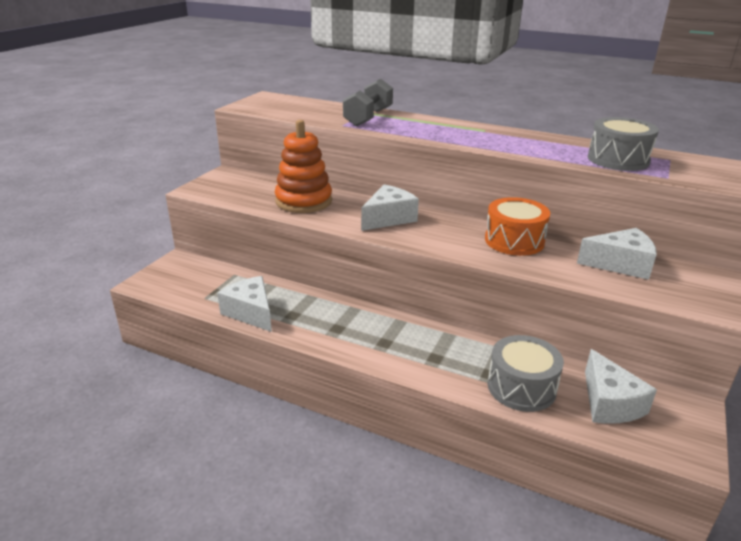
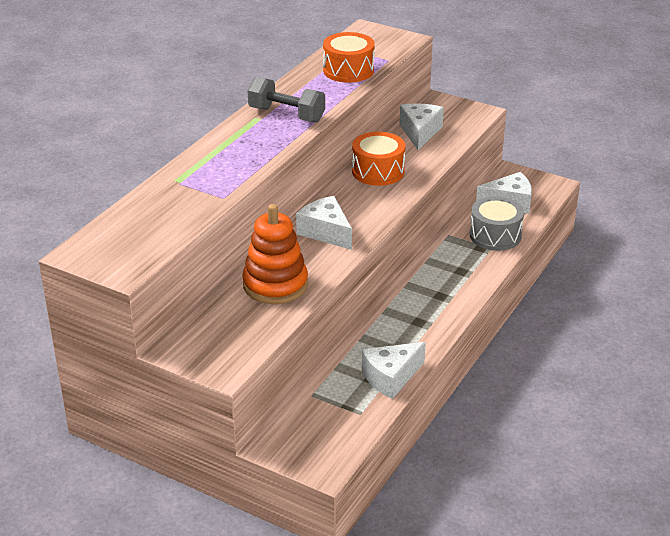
camera: 85 degrees left, 5 degrees up
(368, 117) = (199, 180): grey dumbbell -> grey dumbbell (286, 115)
(618, 159) = (348, 70): grey drum -> orange drum

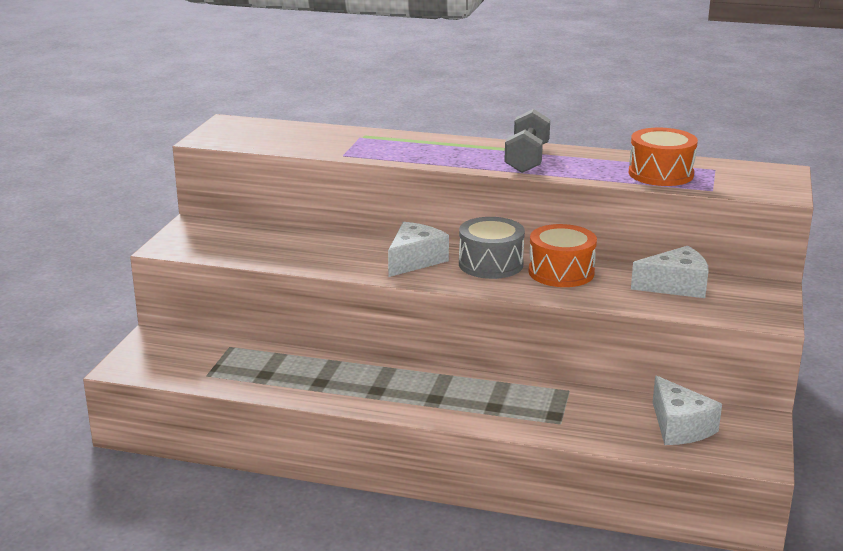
camera: 75 degrees right, 10 degrees down
(275, 285) = (307, 250): orange stacking toy -> none
(391, 377) = (270, 385): white cheese -> none
(495, 235) = (590, 423): grey drum -> grey drum (490, 264)

